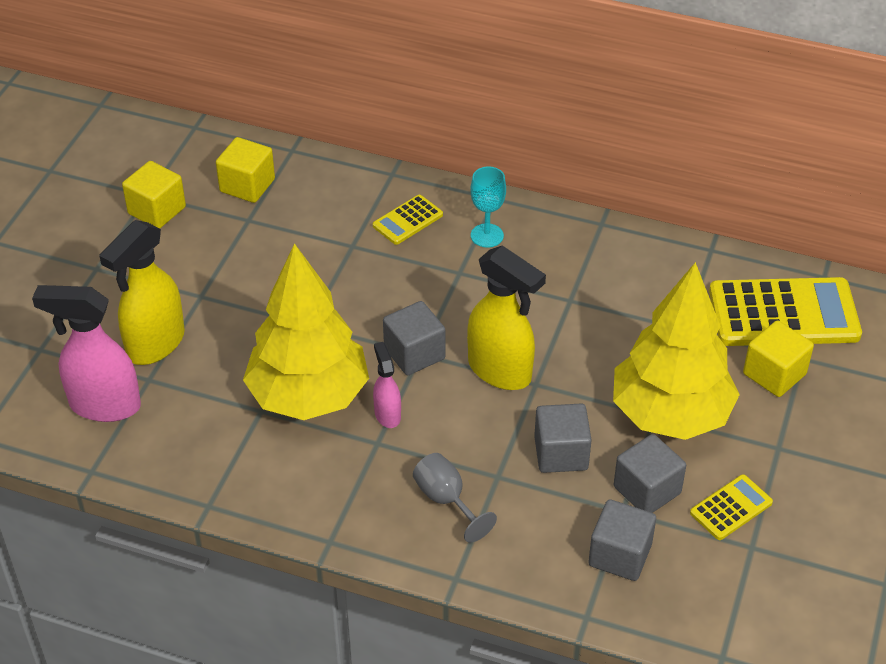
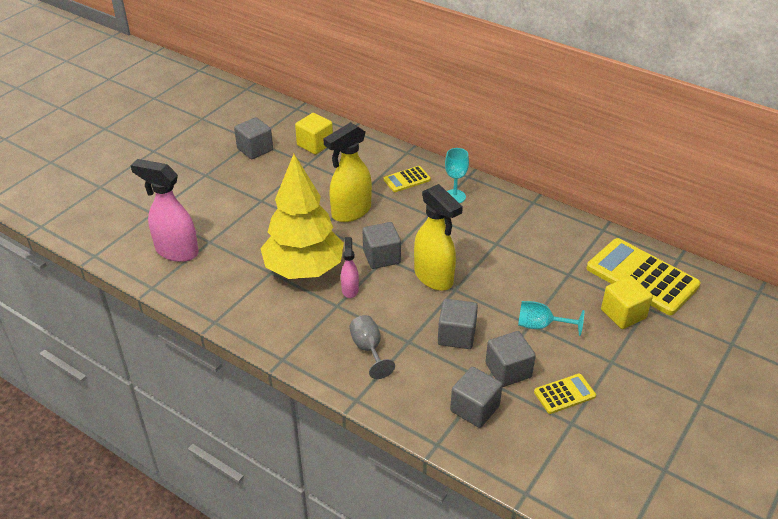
camera: 15 degrees right, 5 degrees down
(155, 344) = (222, 223): yellow spray bottle -> yellow spray bottle (351, 212)
(157, 210) = (255, 149): yellow cube -> grey cube
(670, 414) = (541, 326): yellow tree -> turquoise goblet
(783, 313) = (642, 277): yellow calculator -> yellow calculator turned 150 degrees counterclockwise

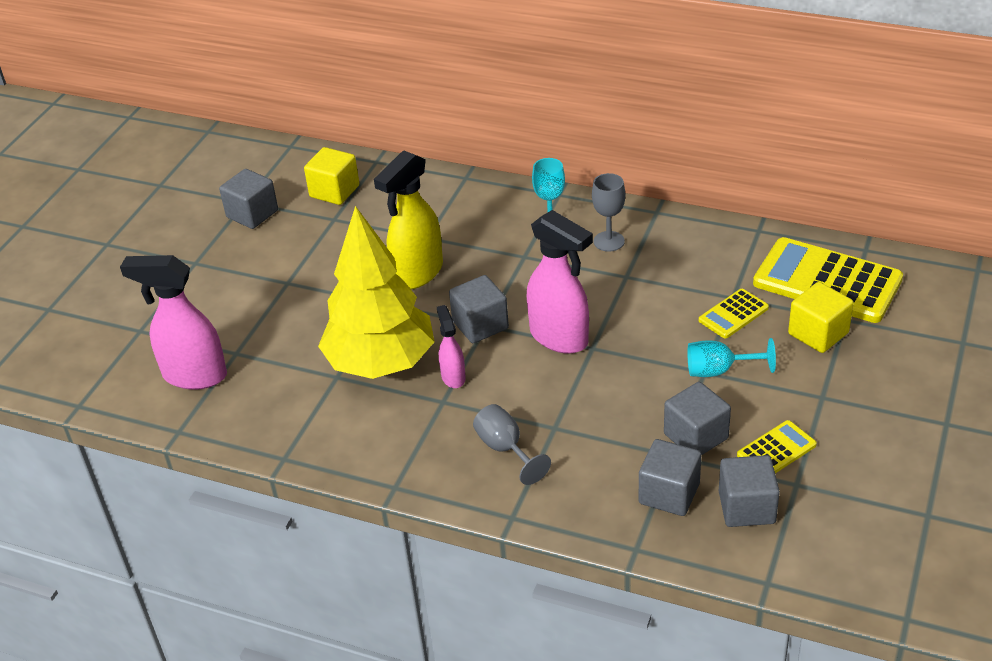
camera: 10 degrees left, 0 degrees up
(407, 180) = (478, 215): yellow calculator -> yellow calculator (733, 314)
(434, 277) = (559, 338): yellow spray bottle -> pink spray bottle
(456, 335) = (614, 406): grey cube -> grey cube (746, 507)
(492, 216) = (609, 241): none -> grey goblet

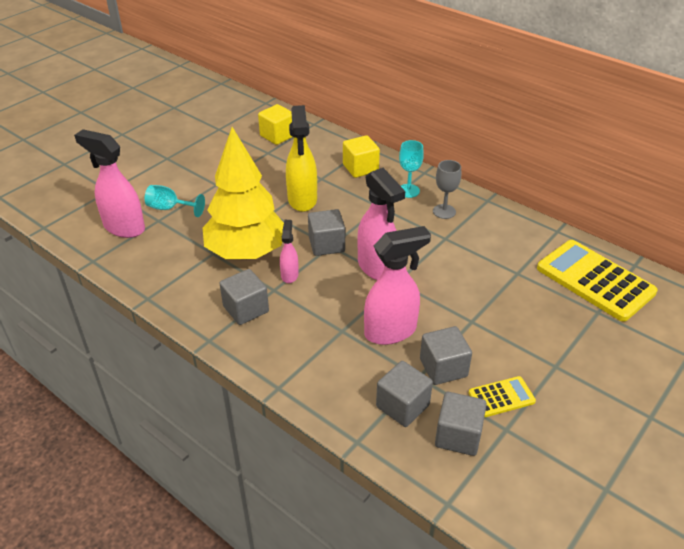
camera: 15 degrees right, 0 degrees up
(252, 214) = (219, 137): grey cube -> grey cube (246, 309)
(417, 274) = (302, 200): yellow spray bottle -> yellow spray bottle turned 60 degrees counterclockwise
(505, 449) = (299, 336): grey goblet -> none
(614, 411) = (391, 331): none -> pink spray bottle
(719, 371) = (483, 323): turquoise goblet -> turquoise goblet (170, 208)
(733, 314) = (512, 285): yellow calculator -> none
(818, 333) = (572, 317): yellow cube -> yellow cube (360, 168)

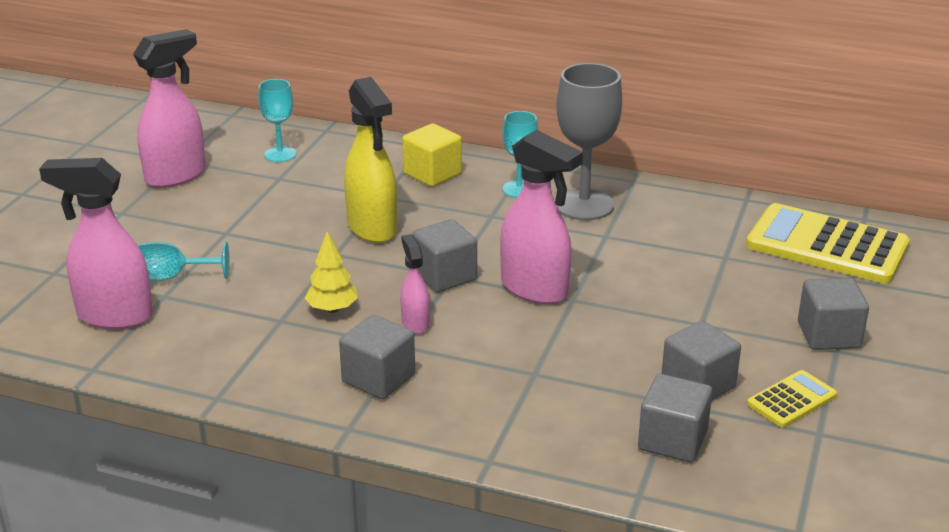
camera: 20 degrees left, 10 degrees down
(246, 252) = (332, 309): yellow tree -> yellow tree, size x0.40
(277, 136) = (280, 154): yellow cube -> turquoise goblet
(391, 331) = (602, 359): pink spray bottle -> pink spray bottle (176, 175)
(444, 211) = (584, 205): grey goblet -> grey goblet, size x1.75
(458, 435) = (764, 455): grey cube -> grey cube (828, 335)

